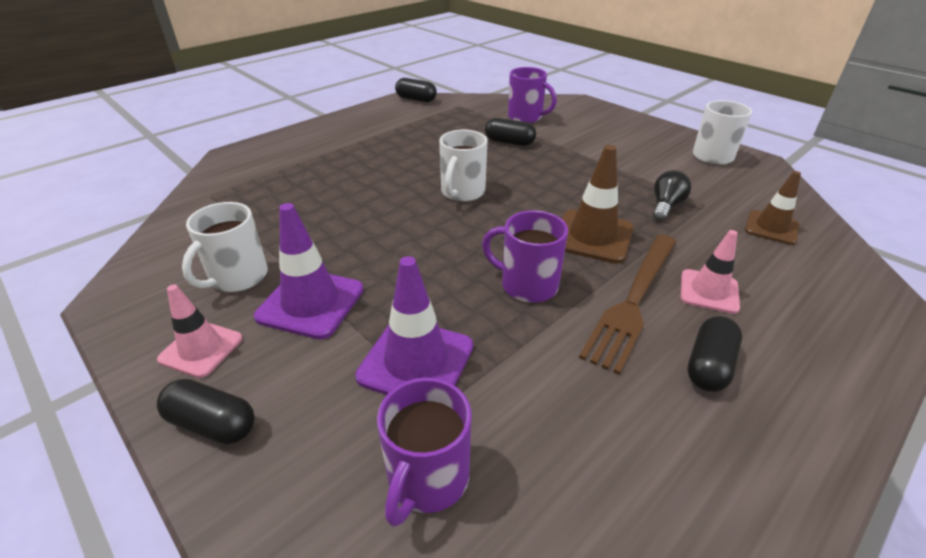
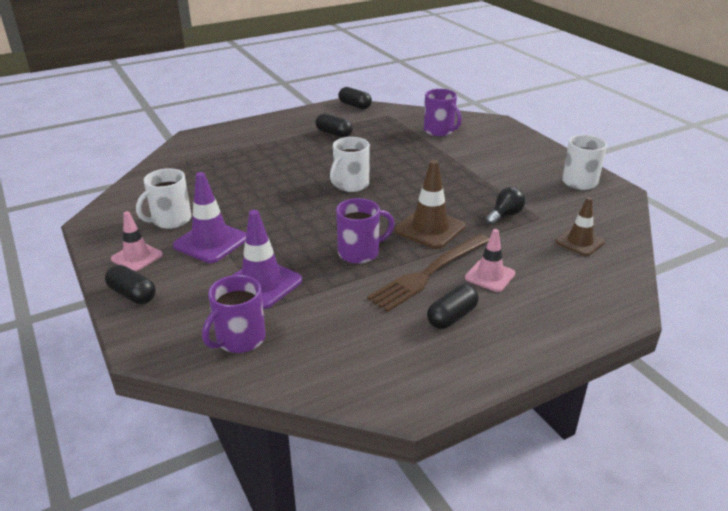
camera: 15 degrees right, 5 degrees down
(509, 142) = (411, 150): black capsule -> black capsule (334, 133)
(527, 285) = (360, 252): purple mug -> purple mug turned 120 degrees clockwise

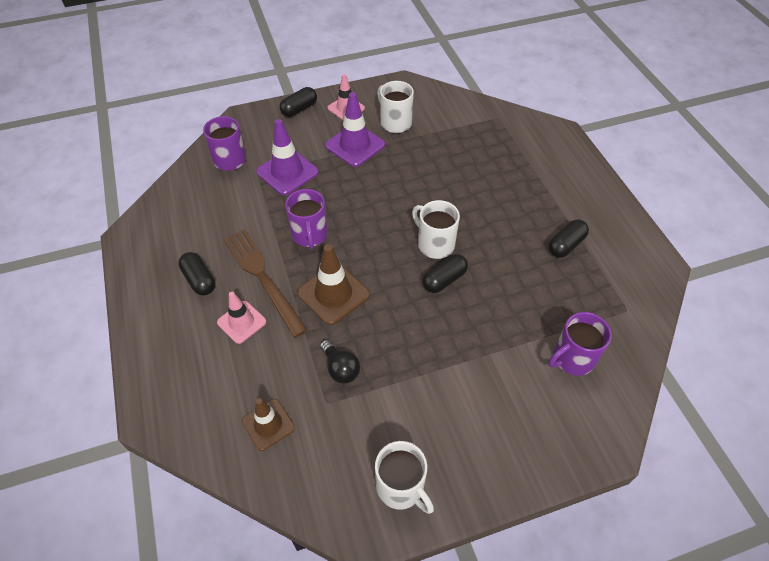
camera: 100 degrees right, 20 degrees up
(355, 105) = (658, 277): black capsule -> black capsule (444, 280)

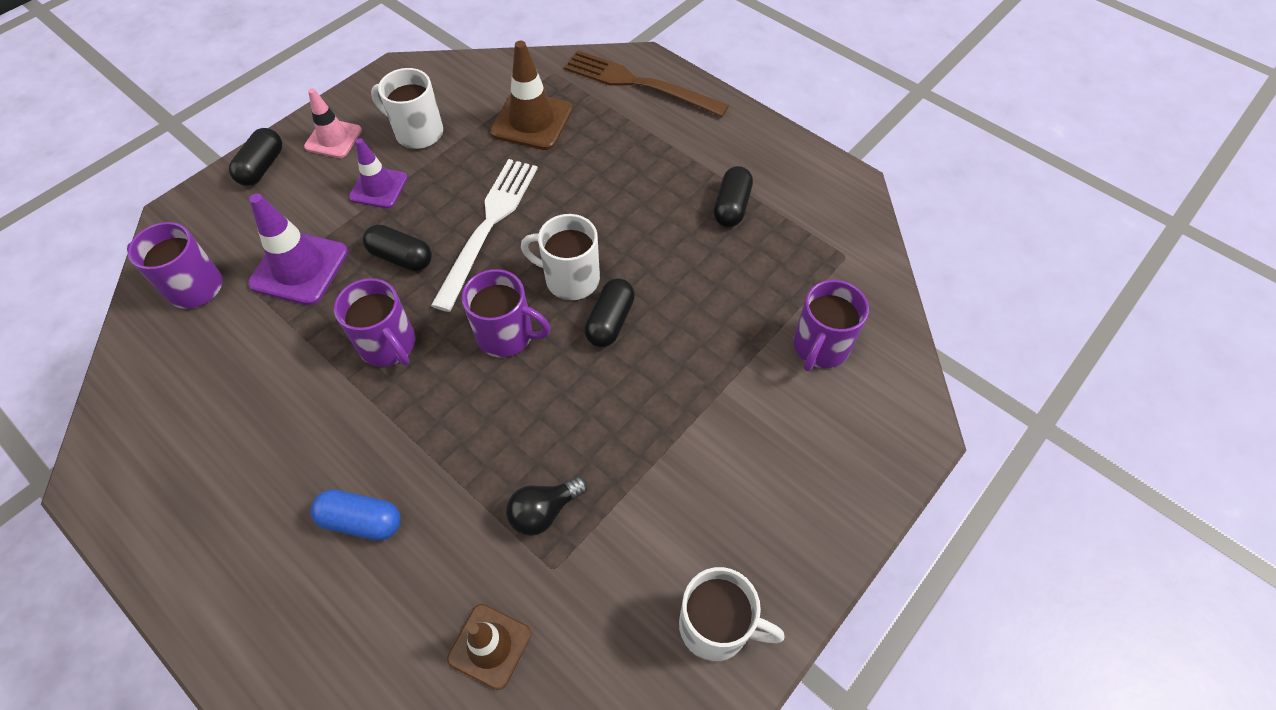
camera: 30 degrees left, 5 degrees up
(199, 280) = (257, 491): black capsule -> black capsule (401, 257)
(241, 322) = (361, 521): pink traffic cone -> blue capsule
(263, 278) = (355, 440): brown fork -> brown fork (639, 84)
(333, 294) = (473, 413): brown traffic cone -> brown traffic cone (532, 121)
(340, 368) = (544, 511): black light bulb -> black light bulb turned 120 degrees clockwise
(355, 145) = (379, 187): purple traffic cone -> purple traffic cone, size x0.66
(378, 260) = (507, 335): none -> purple mug
(404, 193) = (488, 226): none -> white fork

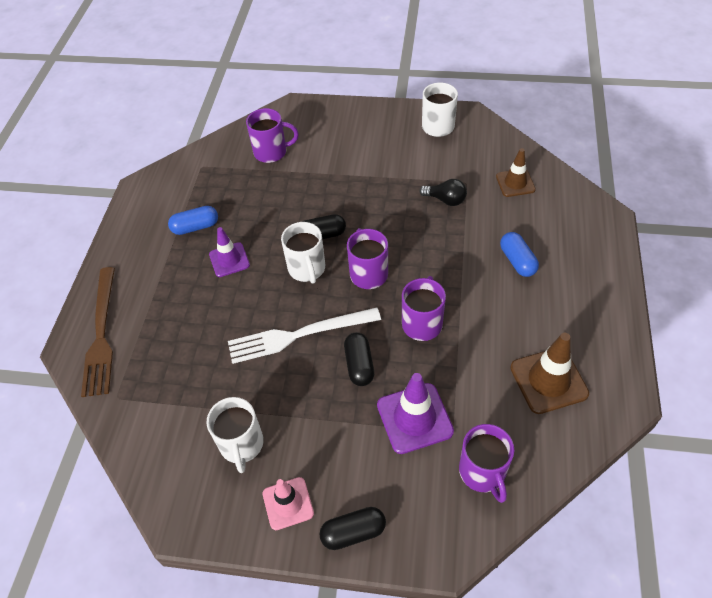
camera: 120 degrees left, 5 degrees down
(379, 187) = (313, 427): purple traffic cone -> purple traffic cone (229, 260)
(532, 121) = (182, 376): brown traffic cone -> brown traffic cone (548, 380)
(731, 206) = (195, 227): black capsule -> blue capsule

